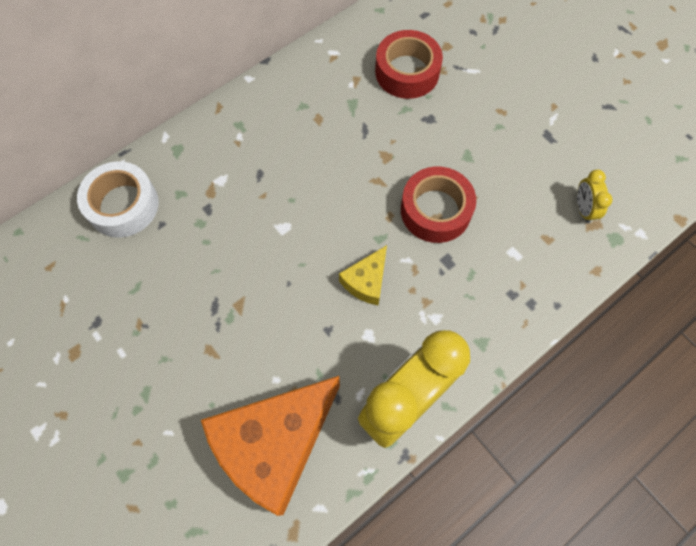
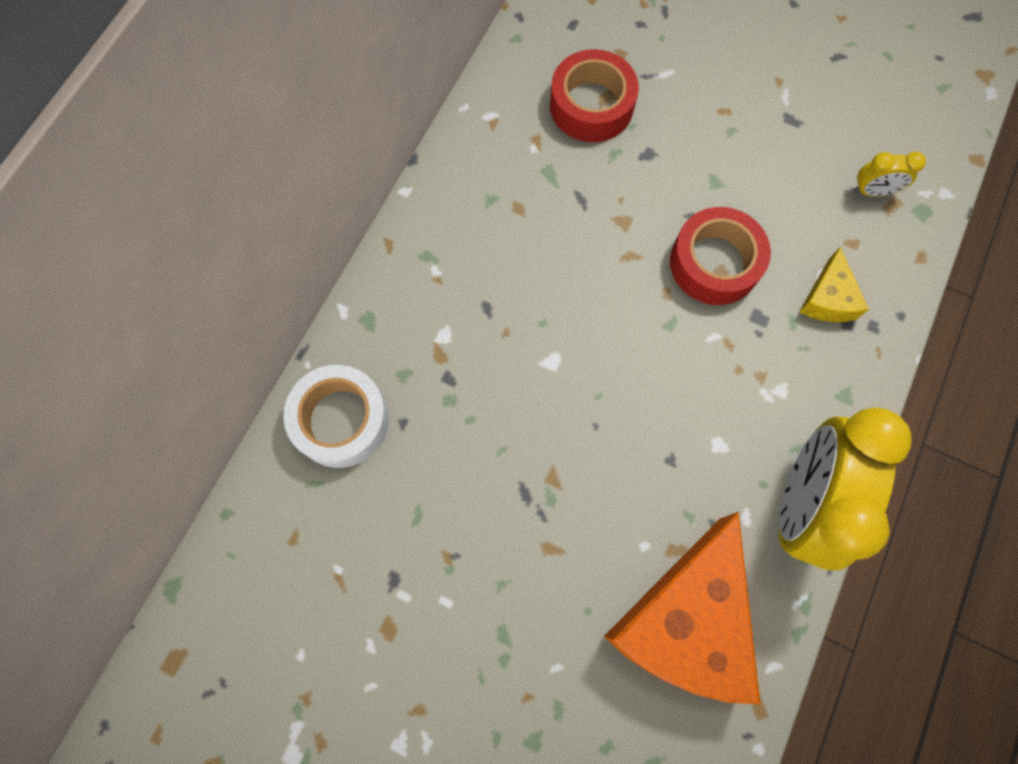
camera: 25 degrees left, 5 degrees up
(366, 281) = (683, 382): yellow cheese -> yellow cheese (828, 298)
(583, 209) = (872, 191): yellow clock -> yellow clock turned 60 degrees counterclockwise

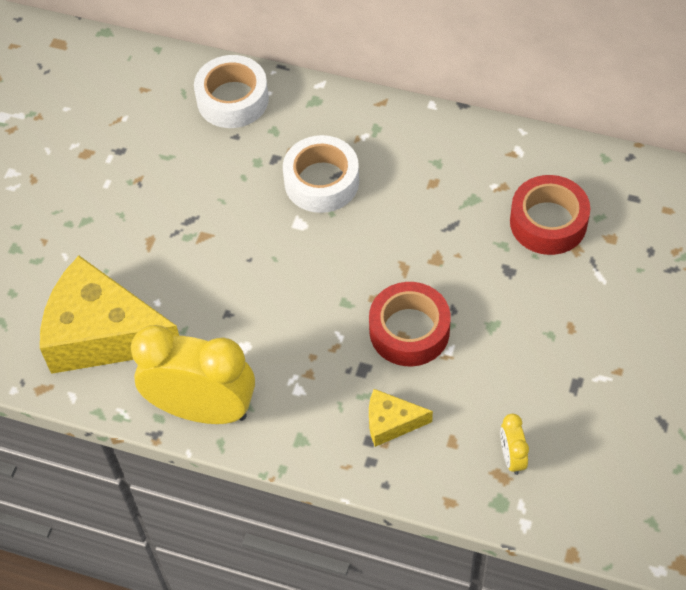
camera: 85 degrees right, 15 degrees down
(494, 328) = (321, 181): none -> white tape
(685, 620) = (103, 334): orange cheese -> yellow cheese

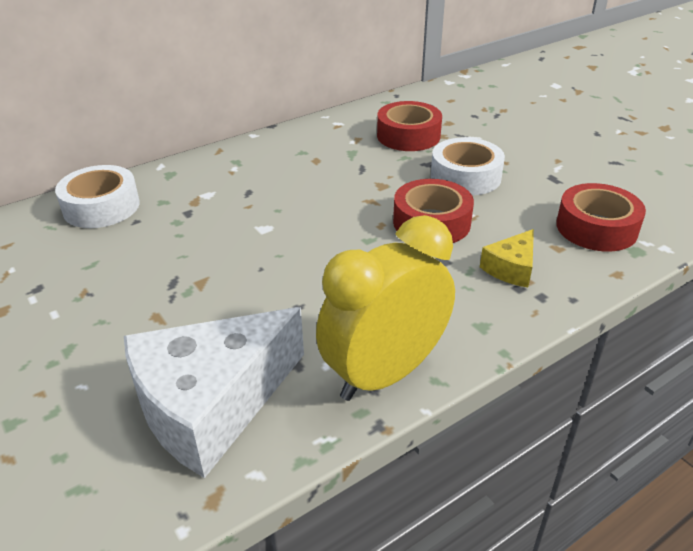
camera: 55 degrees left, 20 degrees down
(103, 334) = (211, 404): yellow cheese -> white cheese
(321, 181) = (243, 201): white tape -> white tape (465, 176)
(512, 457) = (596, 228): yellow clock -> red tape

